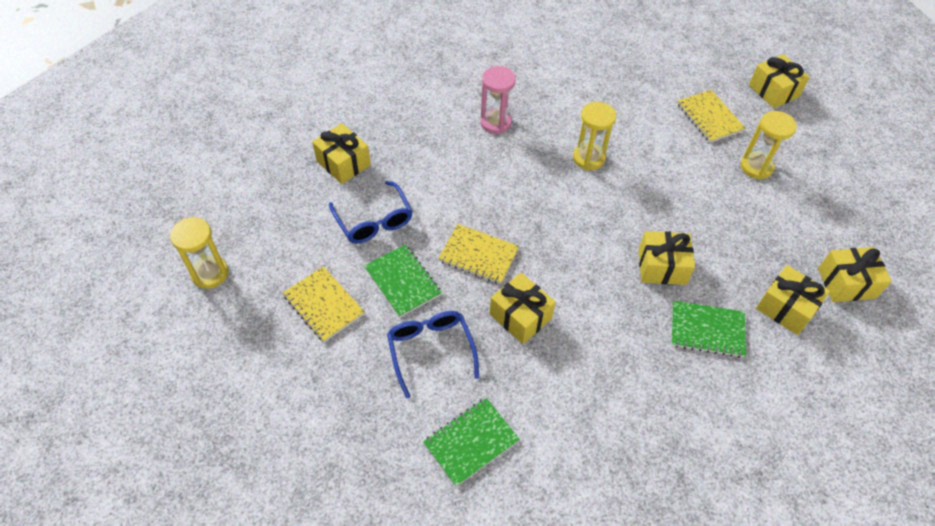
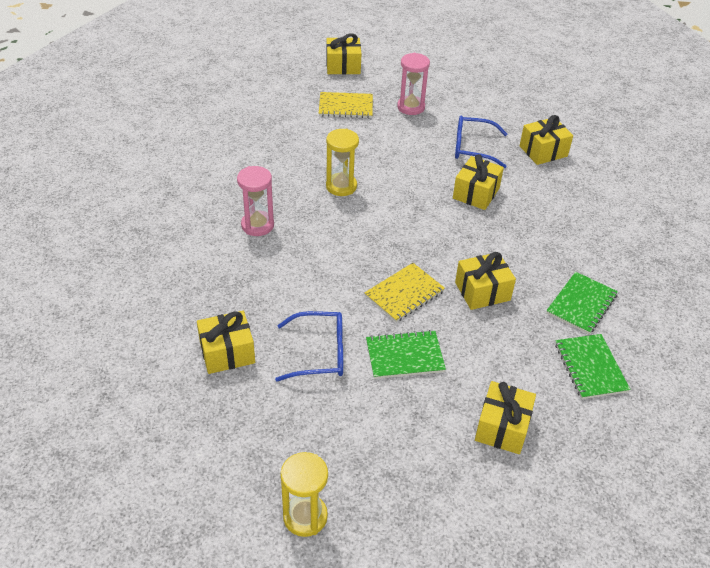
camera: 65 degrees left, 10 degrees down
(323, 305) = (400, 426): yellow notebook -> none
(430, 350) = (489, 362): blue glasses -> blue glasses (472, 148)
(707, 330) = (544, 195): green notebook -> green notebook (581, 304)
(756, 167) = (411, 107): yellow hourglass -> pink hourglass
(846, 283) = (536, 116): yellow gift -> yellow gift (502, 427)

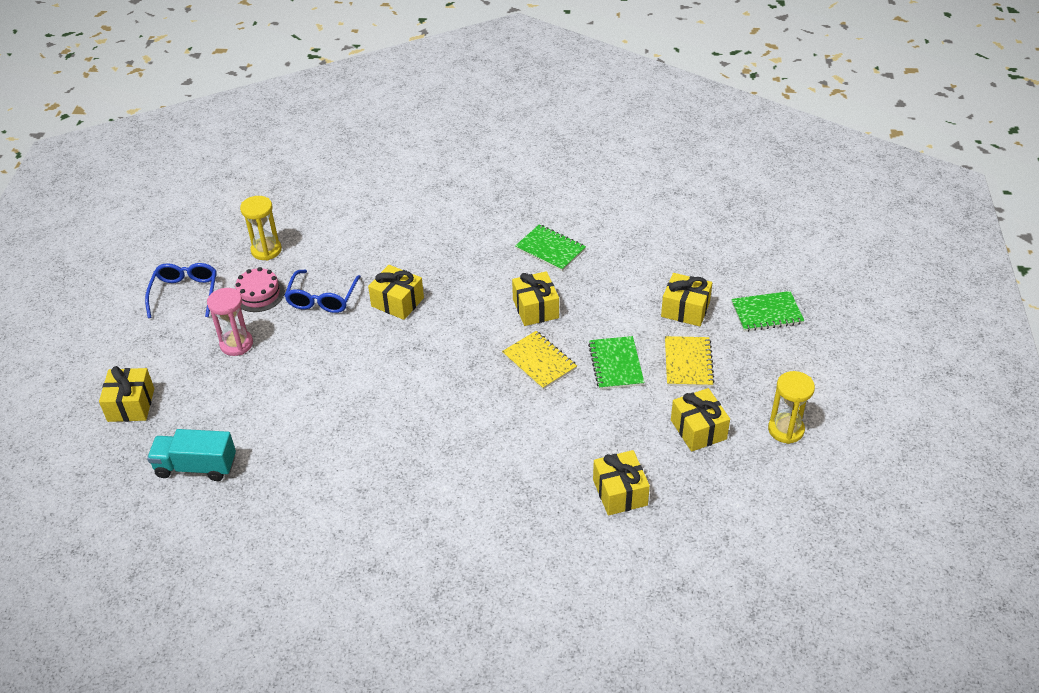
camera: 85 degrees left, 0 degrees up
(257, 225) = (435, 478): pink hourglass -> none
(280, 101) = (196, 467): none -> turquoise truck
(319, 353) = (616, 423): blue glasses -> blue glasses (185, 293)
(341, 186) = (375, 407): yellow hourglass -> yellow hourglass (266, 250)
(345, 107) = (223, 402): yellow notebook -> yellow notebook (688, 363)
(472, 113) = (259, 294): none -> pink cake
(543, 151) = (335, 248): yellow gift -> yellow gift (698, 429)
(590, 367) = (620, 253): green notebook -> green notebook (767, 313)

